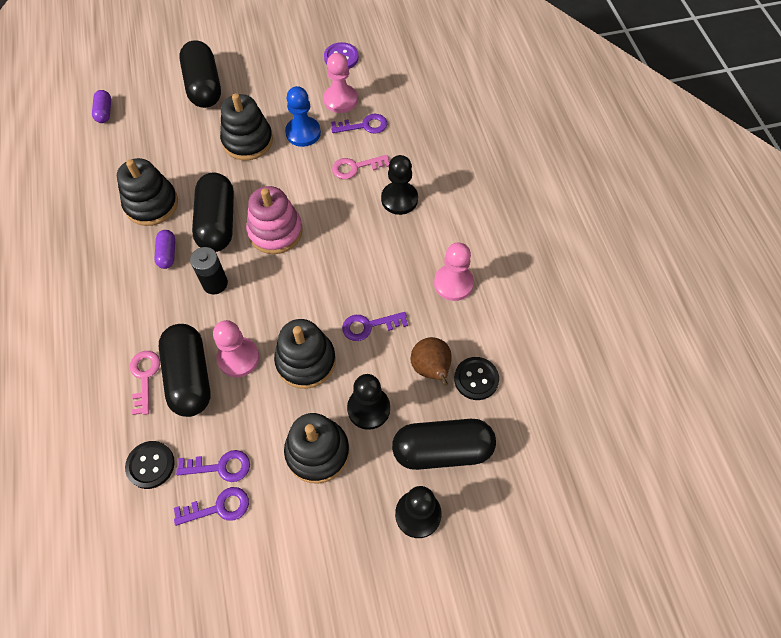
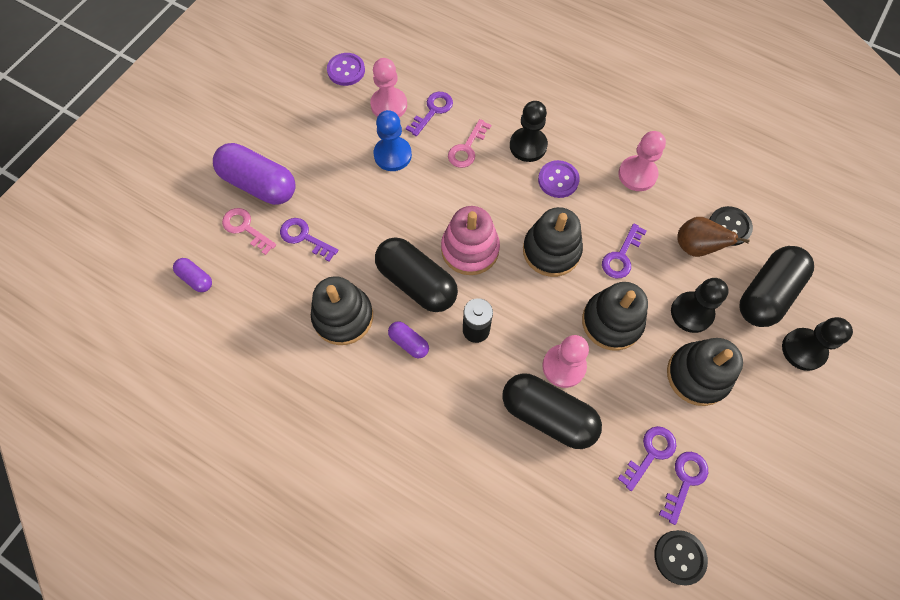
camera: 45 degrees left, 5 degrees up
(145, 377) = (515, 449): pink key -> pink key (245, 228)
(150, 465) = (603, 505): black button -> black button (679, 557)
(189, 139) = (304, 237): none -> purple key
(204, 86) = (259, 184): black capsule -> purple capsule
(247, 141) = (356, 198): black stacking toy -> black stacking toy (551, 251)
(391, 238) = (558, 180): none -> purple button

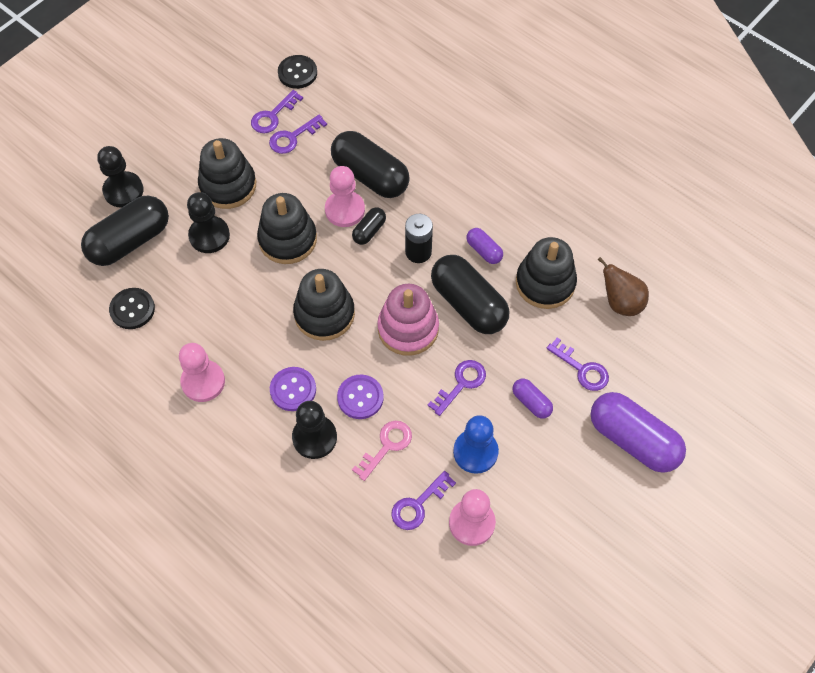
camera: 170 degrees left, 5 degrees down
(196, 279) = (695, 343): purple capsule -> purple capsule (531, 402)
(245, 228) = (646, 389): pink key -> none
(346, 70) = (522, 587): purple button -> purple button (360, 397)
(531, 345) = (369, 231): none -> black capsule
(621, 256) = (255, 297): purple key -> purple key (461, 384)
(695, 247) = (176, 295): brown pear -> brown pear (620, 303)

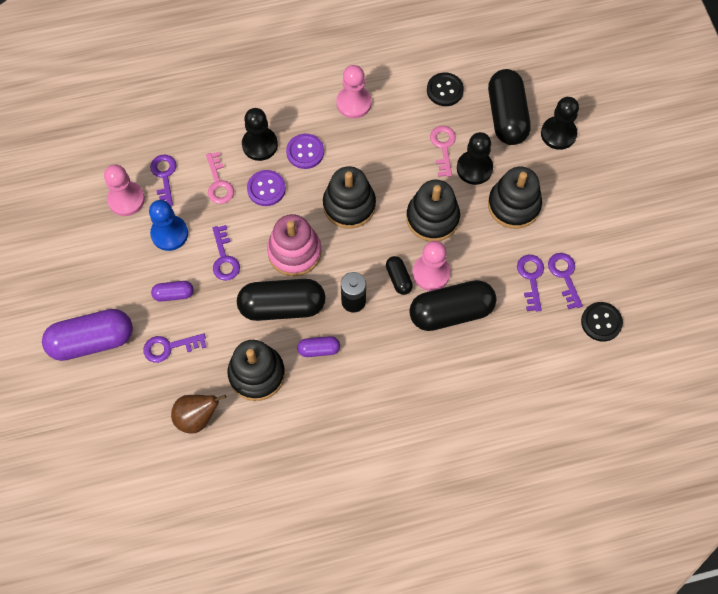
camera: 125 degrees right, 5 degrees up
(202, 273) = (443, 147): none -> pink key

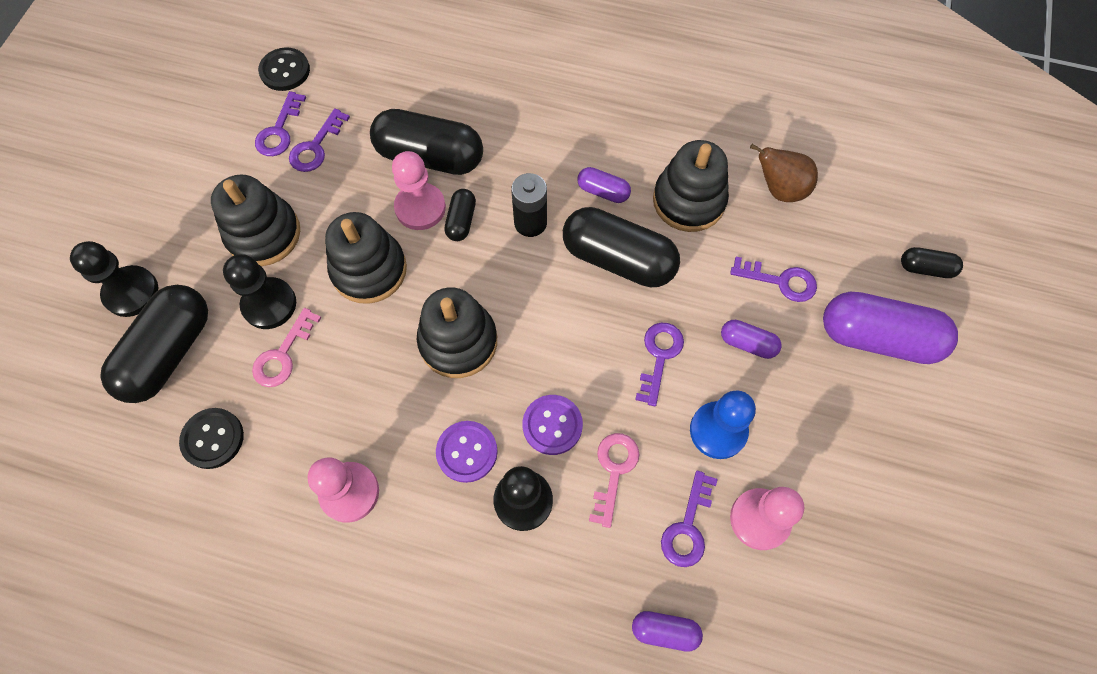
camera: 150 degrees left, 0 degrees up
(74, 408) = (925, 268): none -> black capsule
(154, 125) = (664, 631): none -> purple capsule
(294, 252) = (565, 317): pink stacking toy -> none

